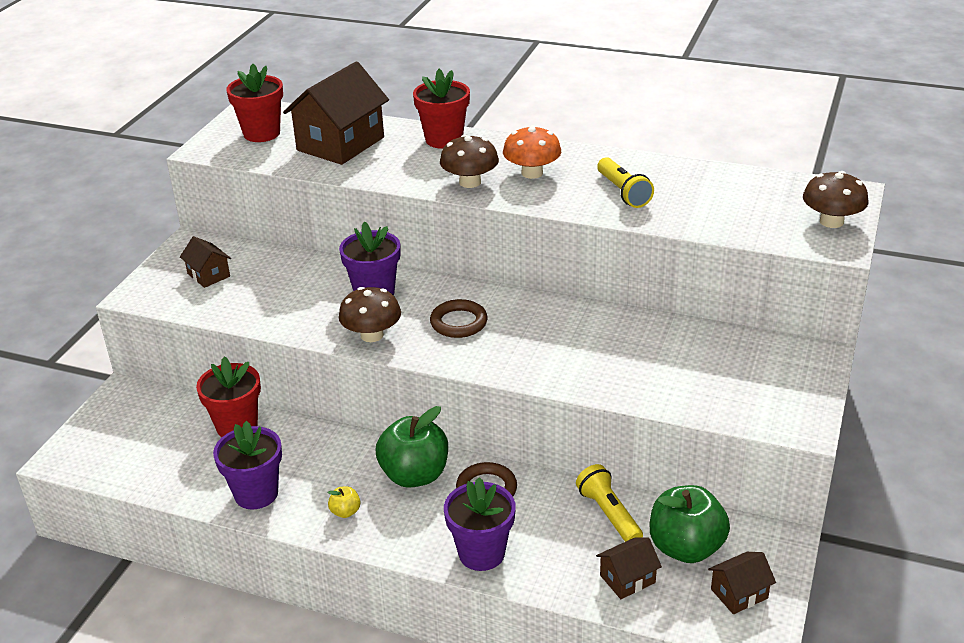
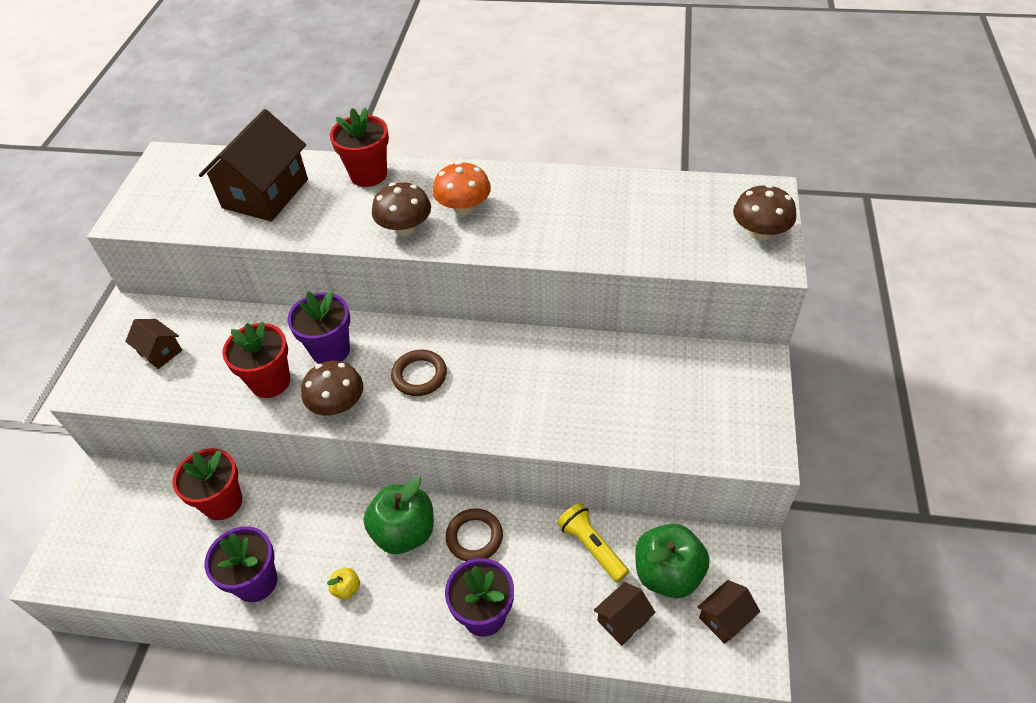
camera: 10 degrees left, 15 degrees up
(262, 133) = (182, 190): red flower pot -> red flower pot (270, 382)
(623, 192) = (557, 221): yellow flashlight -> none

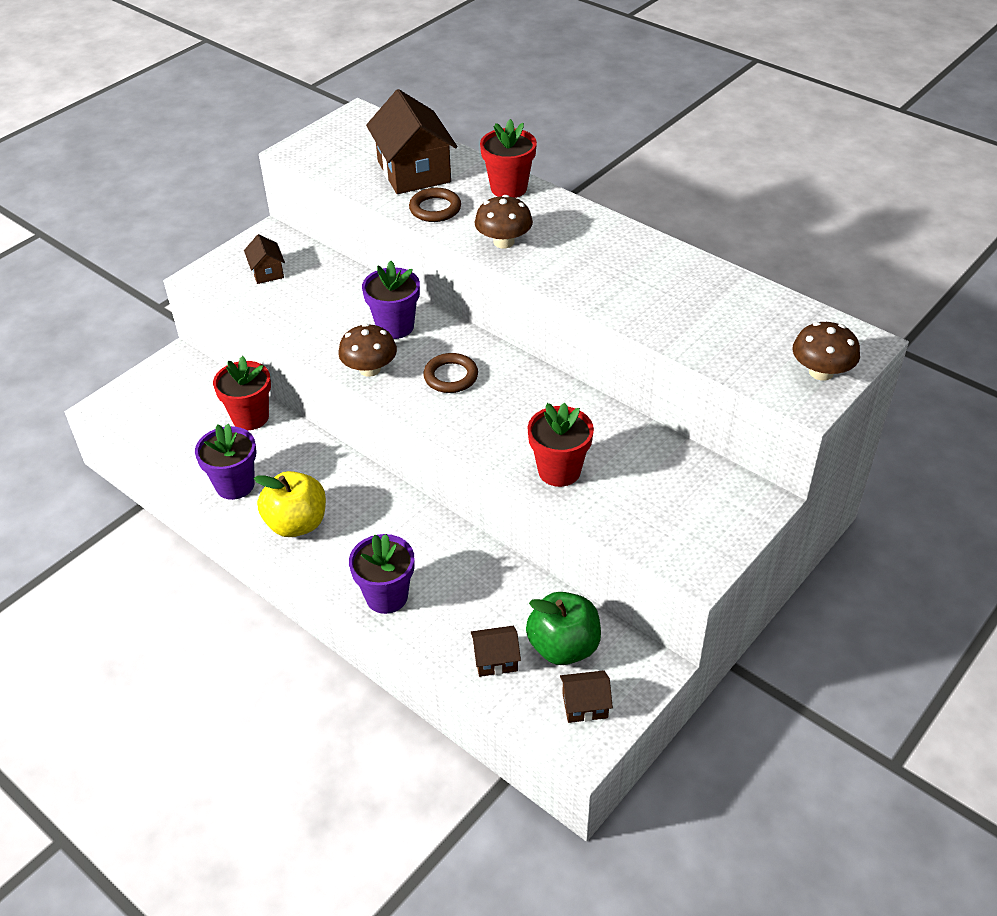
camera: 30 degrees right, 5 degrees down
(265, 193) = (414, 171): brown house -> brown house turned 75 degrees counterclockwise
(270, 382) = (331, 329): red flower pot -> red flower pot (559, 471)
(346, 588) = (296, 523): yellow apple -> yellow apple, size x2.32
(404, 532) = (370, 506): green apple -> none
(464, 207) = (566, 245): orange mushroom -> none
(474, 537) = (423, 538): brown ring -> brown ring (435, 209)
(592, 547) = (514, 594): yellow flashlight -> none

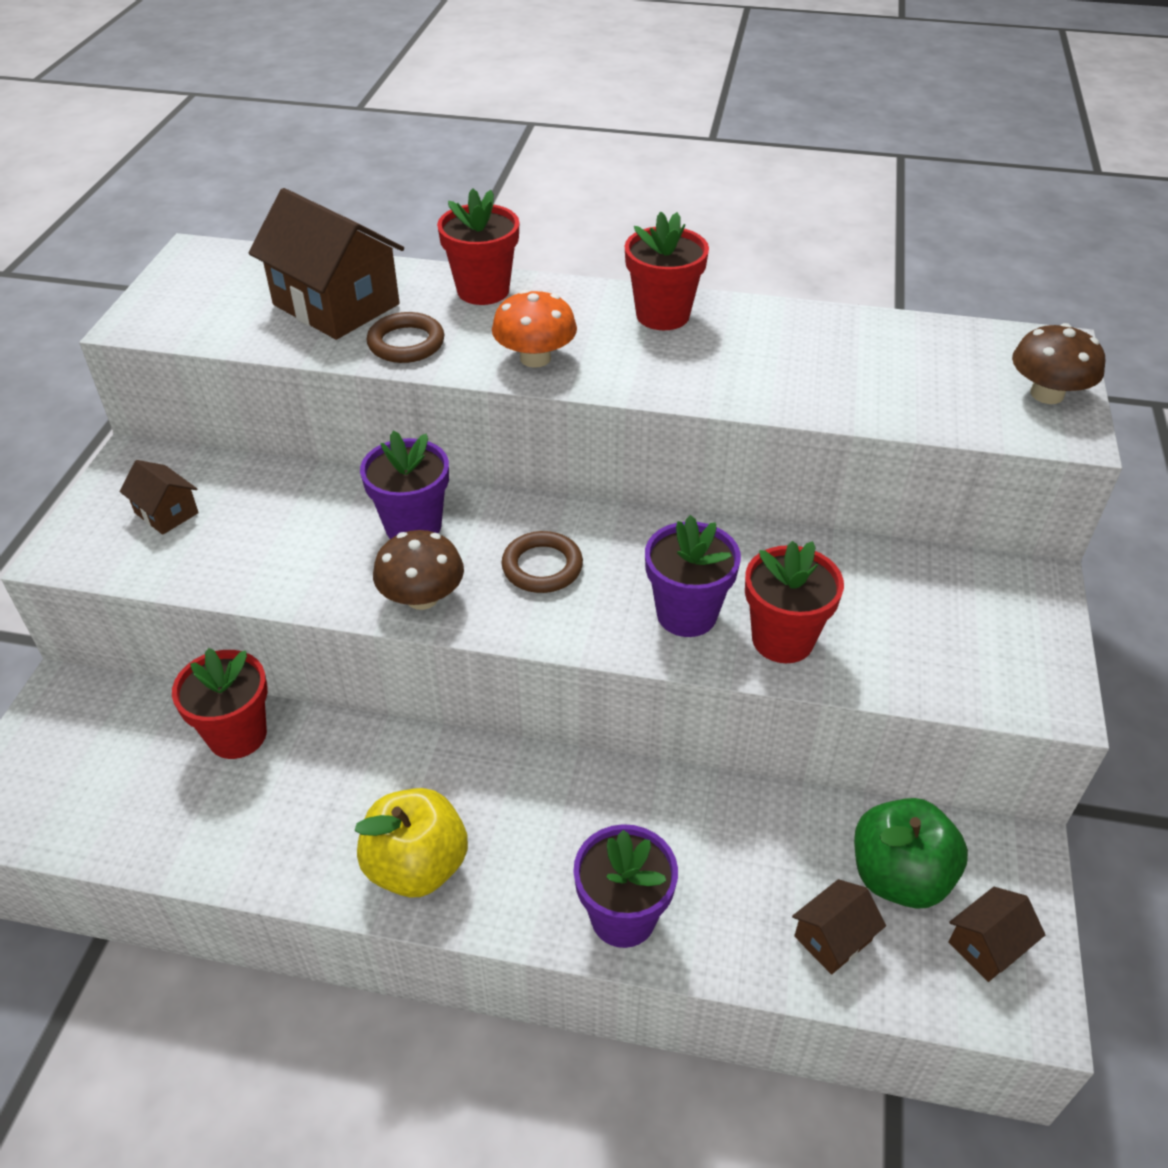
camera: 30 degrees left, 0 degrees up
(235, 485) = (282, 848): purple flower pot -> purple flower pot (686, 614)
(504, 242) = (535, 358): brown mushroom -> orange mushroom
(608, 238) = (662, 315): none -> red flower pot

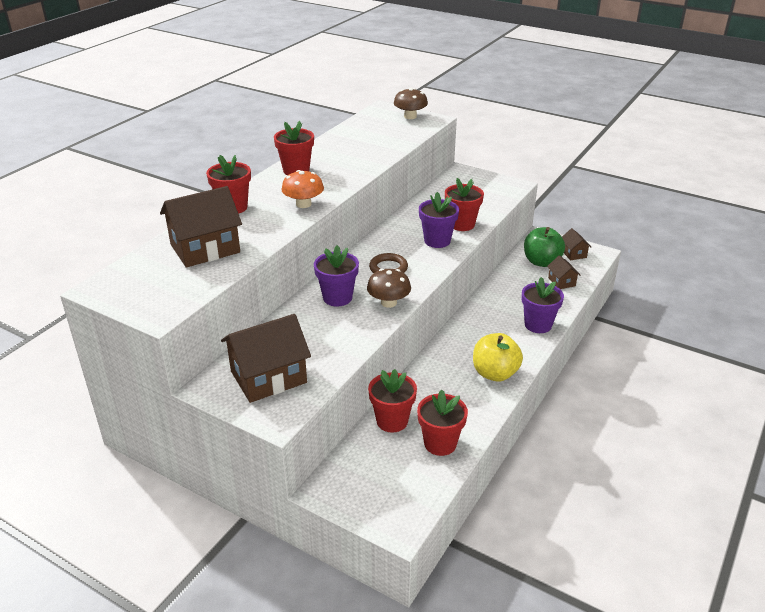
camera: 70 degrees left, 10 degrees down
(166, 513) = (268, 377): brown house -> brown house, size x2.06
(189, 821) = (440, 443): none -> red flower pot
(406, 343) = (261, 234): brown ring -> none

